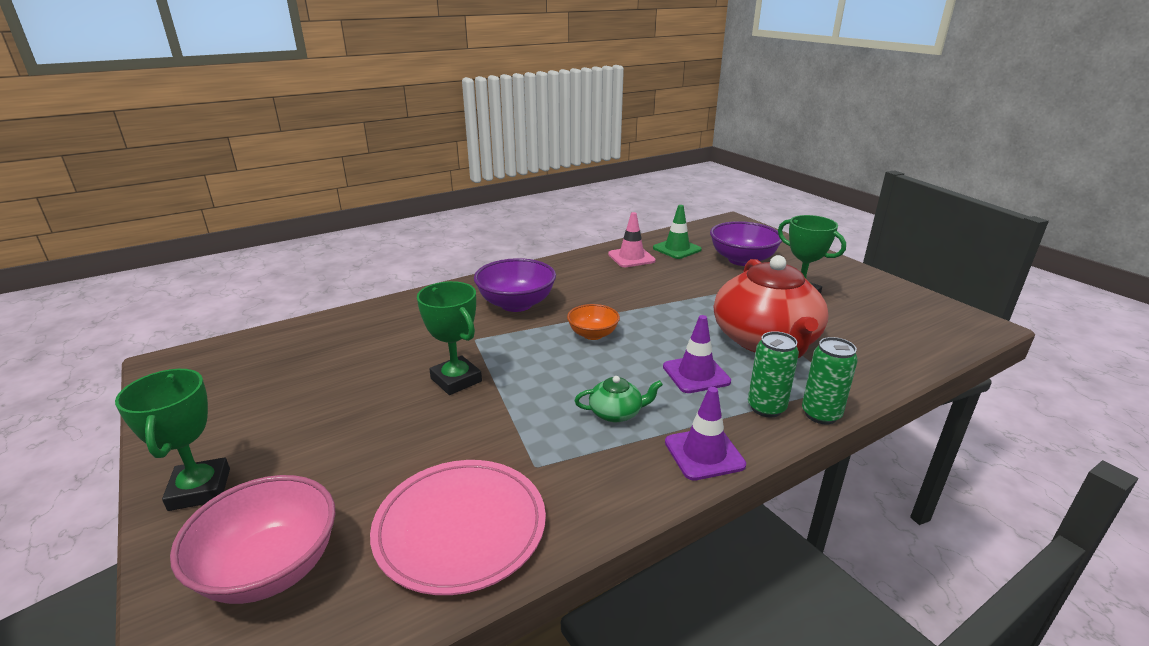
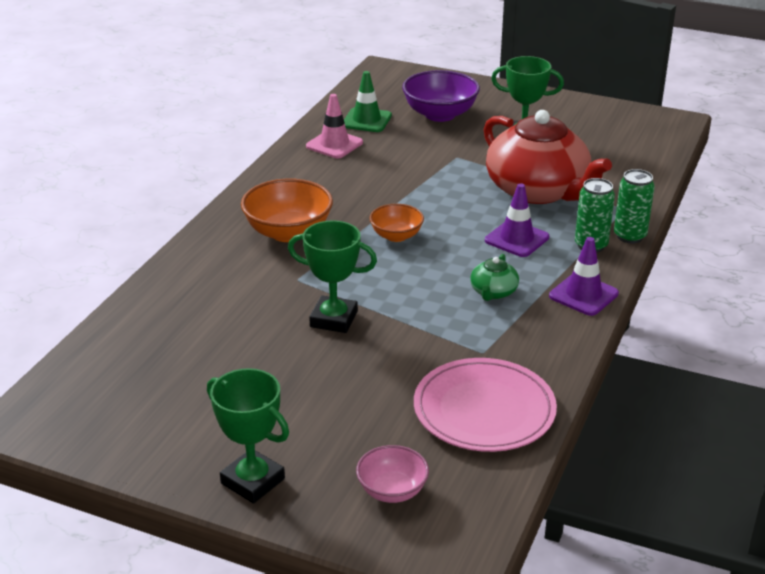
camera: 35 degrees left, 5 degrees up
(270, 568) = (392, 490): pink bowl -> pink bowl, size x0.59
(516, 304) = (288, 232): purple bowl -> orange bowl
(616, 413) = (493, 292): green teapot -> green teapot turned 150 degrees clockwise

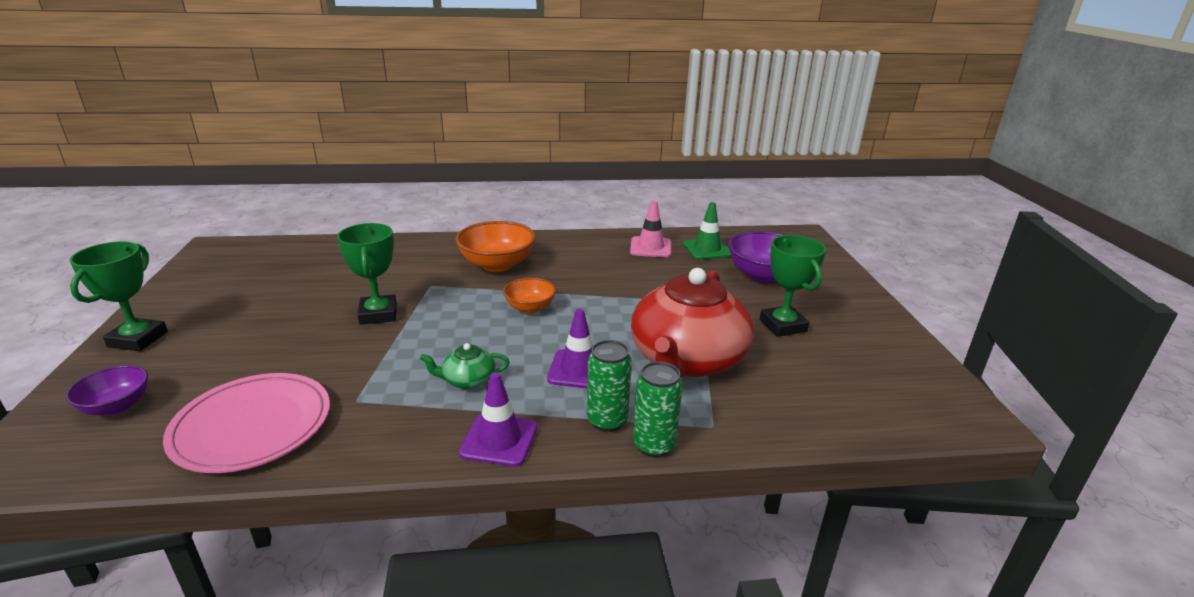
camera: 60 degrees right, 5 degrees down
(392, 490) = (117, 406): pink bowl -> purple bowl

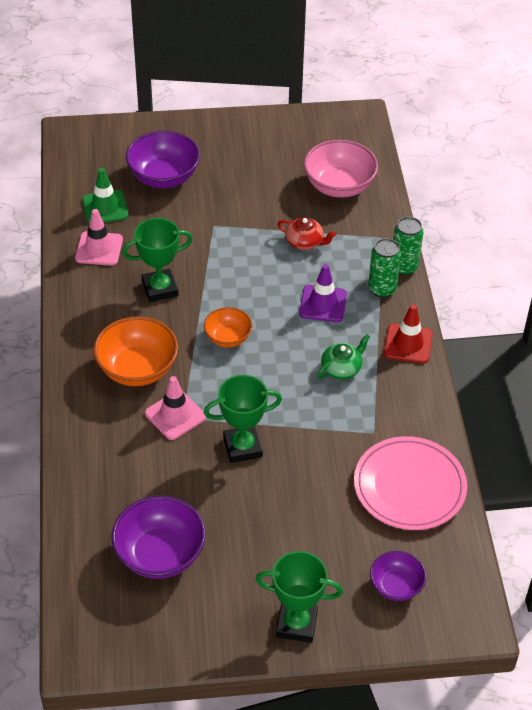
camera: 90 degrees left, 20 degrees up
(280, 275) = (160, 554): none -> purple bowl
(434, 281) = (175, 415): none -> pink traffic cone
(468, 380) = (342, 368): green teapot -> green teapot turned 120 degrees counterclockwise
(499, 440) = (408, 344): purple traffic cone -> red traffic cone
(687, 359) = (304, 242): red teapot -> red teapot, size x0.41
(782, 325) = (252, 181): green trophy -> green trophy (160, 289)
(806, 391) = (339, 186): none -> pink bowl

